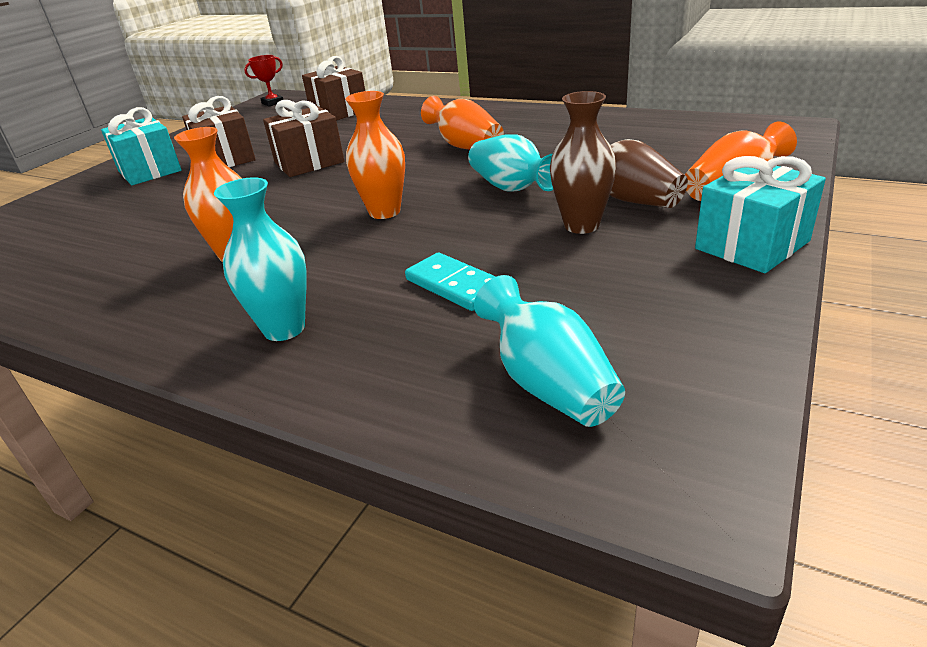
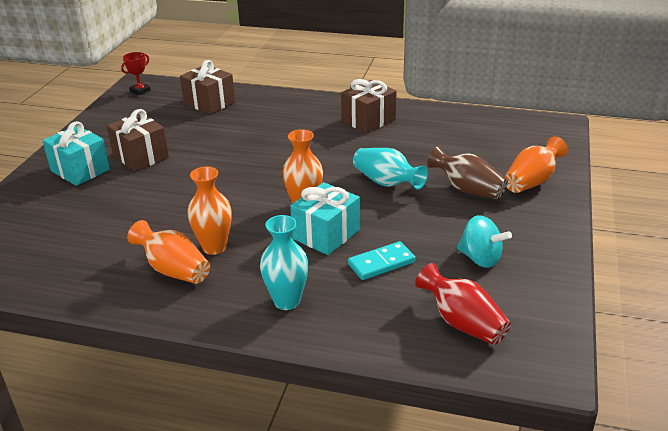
camera: 15 degrees left, 0 degrees up
(309, 162) = (217, 160): brown gift -> brown gift (368, 120)
(454, 285) = (381, 263): turquoise domino -> turquoise domino turned 60 degrees counterclockwise
(465, 146) = (335, 142): orange vase -> orange vase (173, 270)
(548, 383) = (462, 323): turquoise vase -> red vase
(581, 225) = (445, 213): brown vase -> none
(616, 287) = (480, 259): none -> turquoise spinning top
(752, 245) = (551, 224): turquoise gift -> turquoise gift (326, 234)

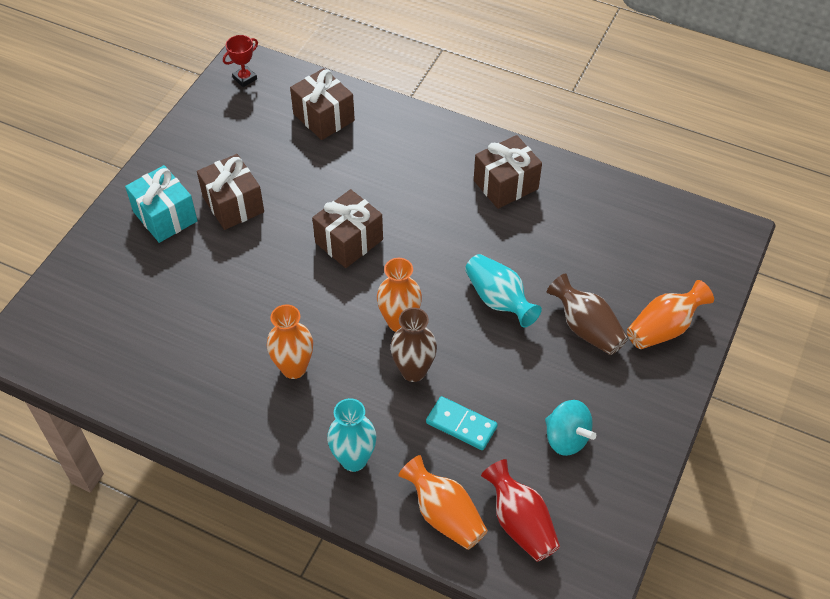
camera: 10 degrees right, 20 degrees up
(173, 270) = (248, 393): orange vase -> orange vase (444, 514)
(247, 165) = (349, 241): none -> brown gift
(326, 234) = (413, 371): turquoise gift -> brown vase
(381, 263) = (461, 425): turquoise domino -> turquoise domino turned 45 degrees clockwise

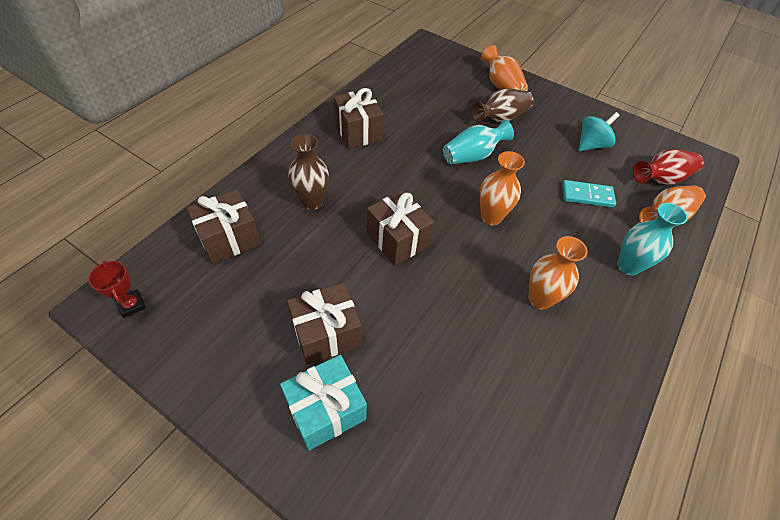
camera: 85 degrees left, 0 degrees up
(413, 371) = (540, 215): brown vase -> brown vase (312, 202)
(461, 425) = (587, 196): turquoise domino -> turquoise domino turned 60 degrees clockwise

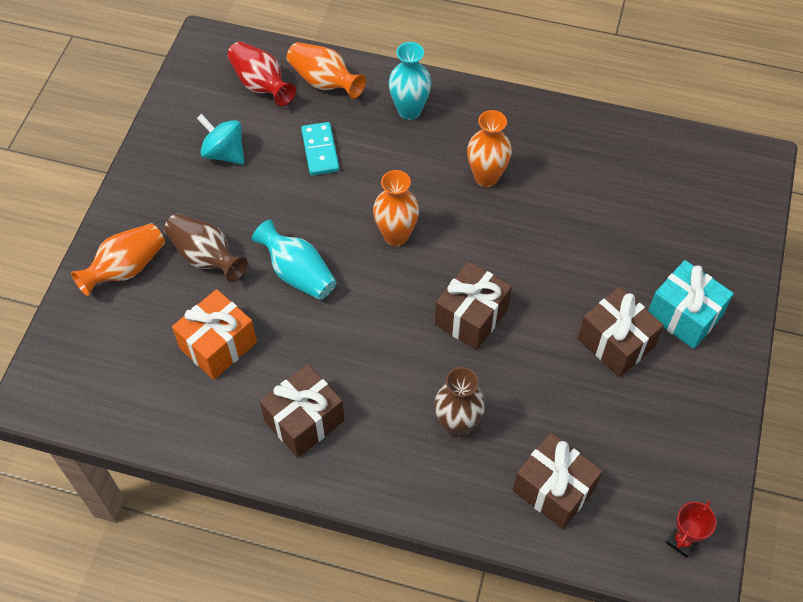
camera: 105 degrees left, 5 degrees up
(430, 109) = (218, 345): none -> orange gift

